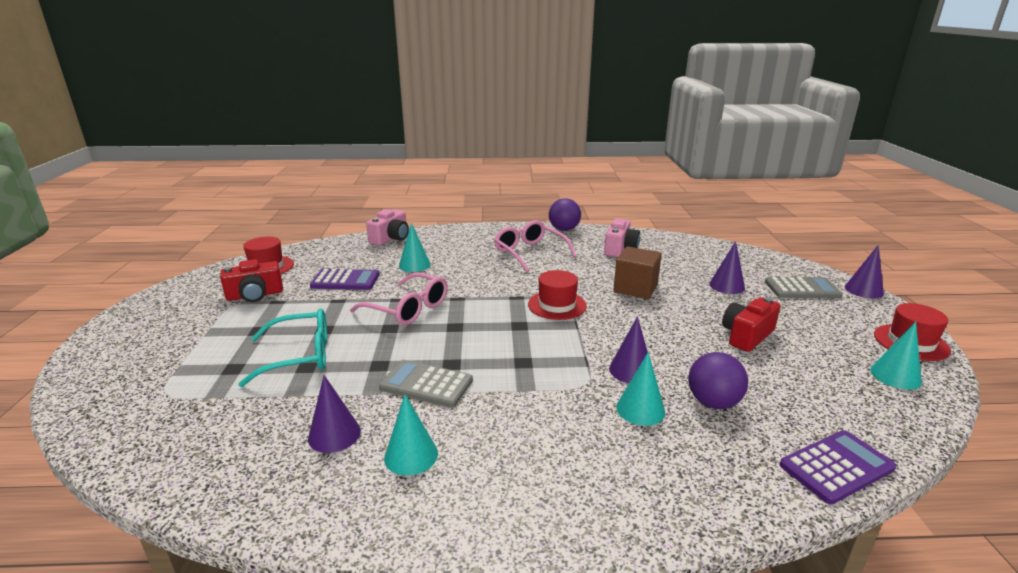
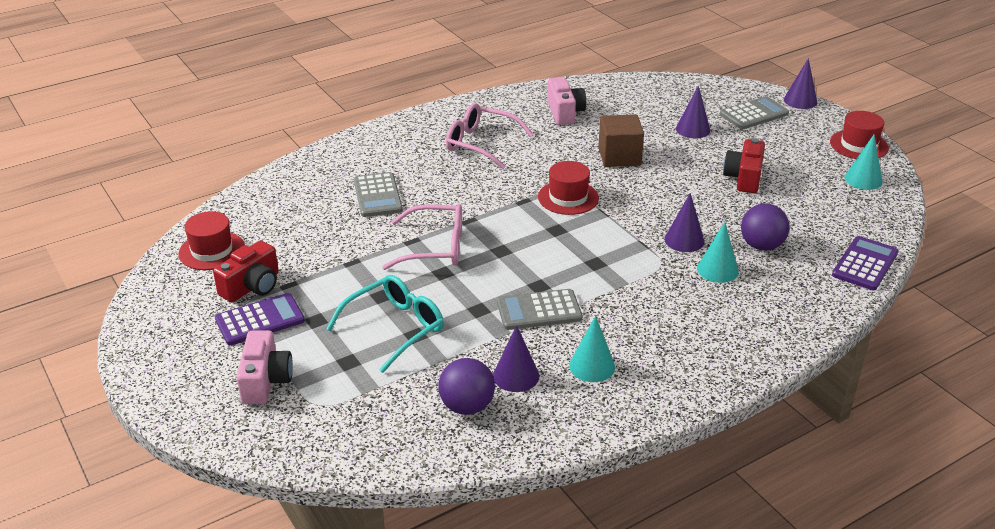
camera: 30 degrees left, 10 degrees up
(345, 280) = (328, 238): purple calculator -> purple calculator (260, 320)
(391, 238) = (306, 169): pink camera -> pink camera (265, 380)
(414, 265) = (378, 195): turquoise cone -> grey calculator
(564, 229) = (484, 102): purple ball -> purple ball (467, 406)

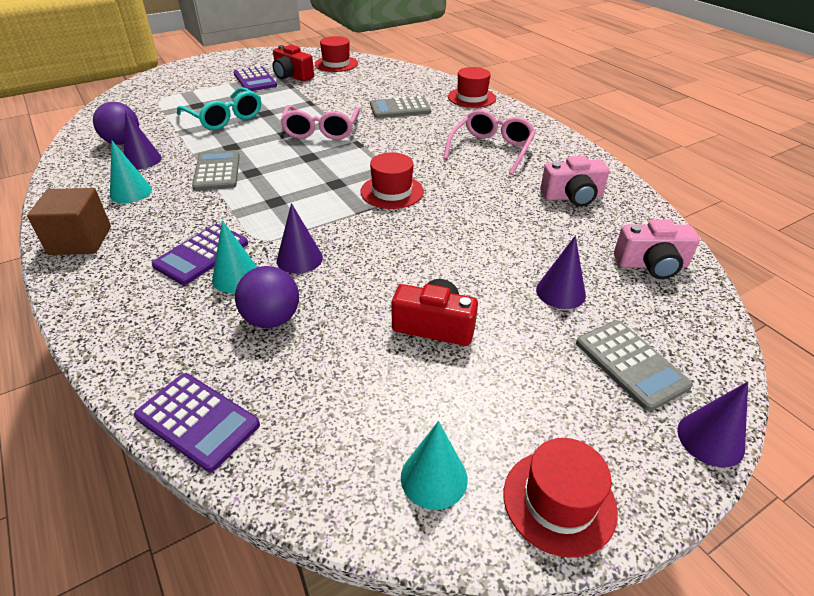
camera: 90 degrees right, 5 degrees up
(265, 380) = (194, 84): pink camera -> pink camera (651, 265)
(352, 149) = (472, 97): none -> red hat
(619, 157) = (477, 227): brown cube -> brown cube (80, 240)
(692, 294) = (202, 255): none -> purple calculator

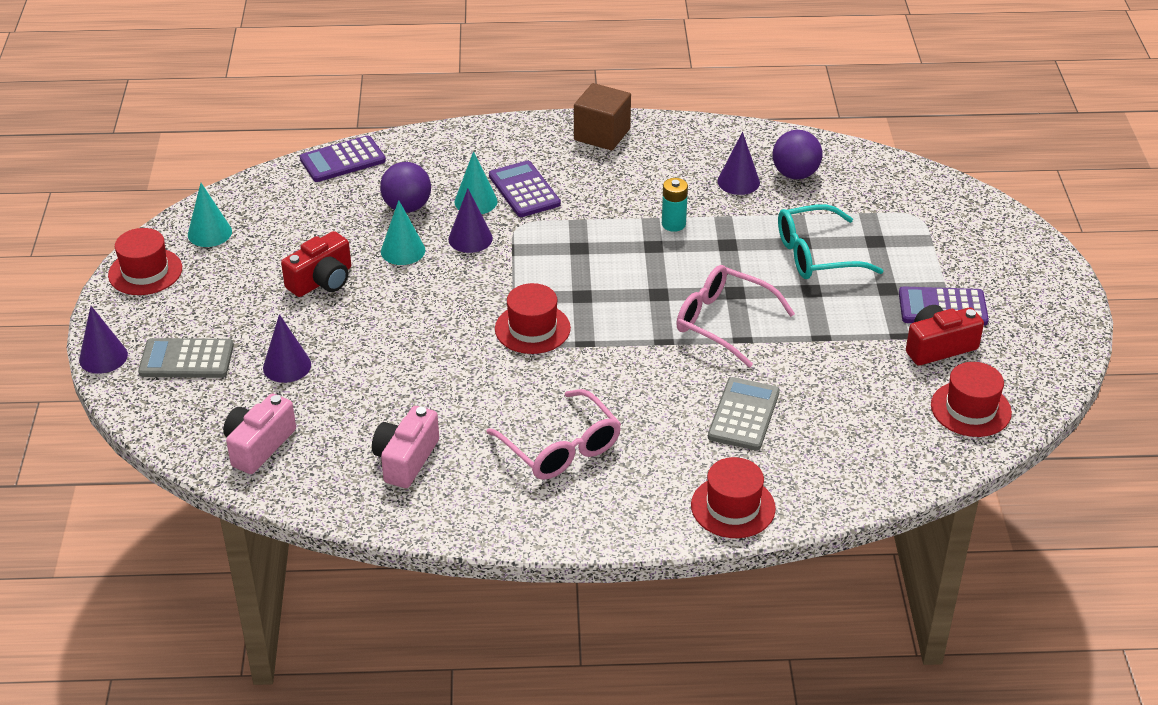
camera: 120 degrees right, 0 degrees up
(131, 192) = (670, 167): turquoise cone -> turquoise cone (403, 250)
(217, 171) = (673, 224): grey calculator -> turquoise battery

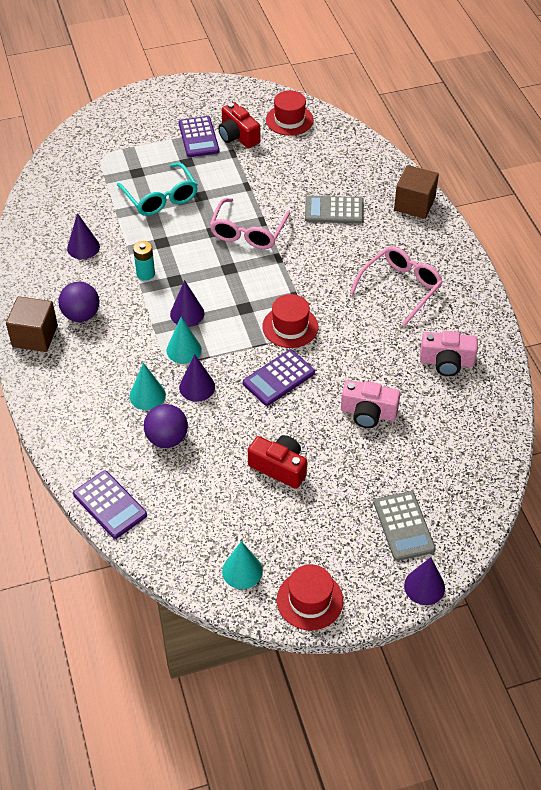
camera: 105 degrees left, 10 degrees up
(259, 446) = (471, 447): pink camera -> pink camera (368, 413)
(287, 366) = (385, 458): purple cone -> purple cone (187, 313)
(403, 250) = (225, 425): turquoise cone -> turquoise cone (184, 350)
(524, 190) = (124, 368): purple calculator -> purple calculator (279, 378)
(733, 507) = (414, 204): red hat -> brown cube
(795, 174) = (67, 219): purple ball -> purple ball (81, 315)

